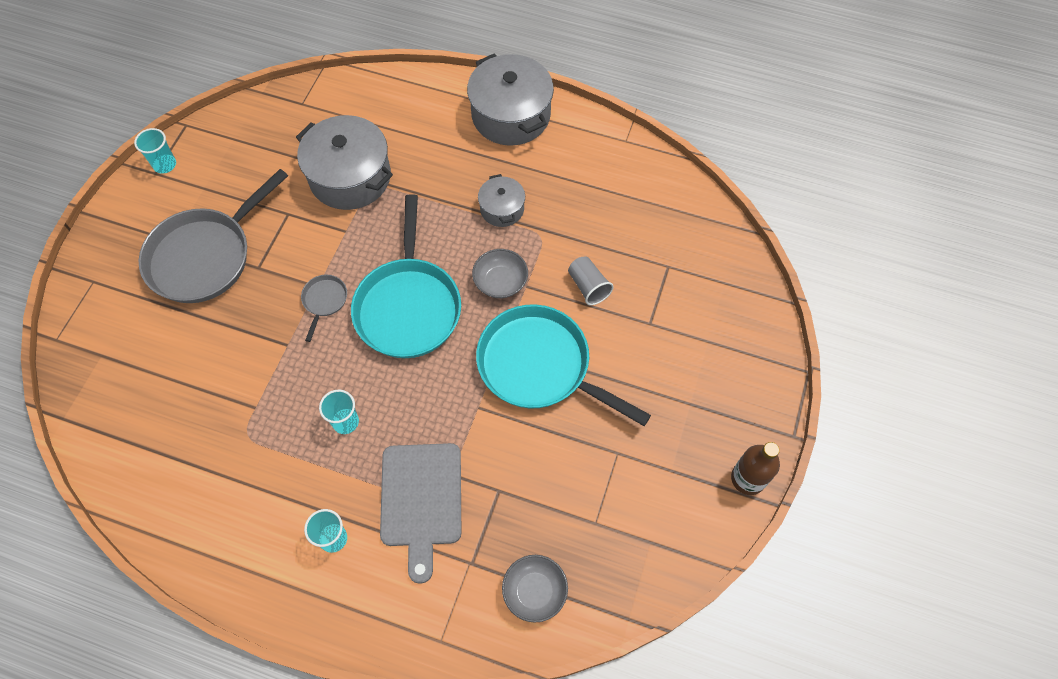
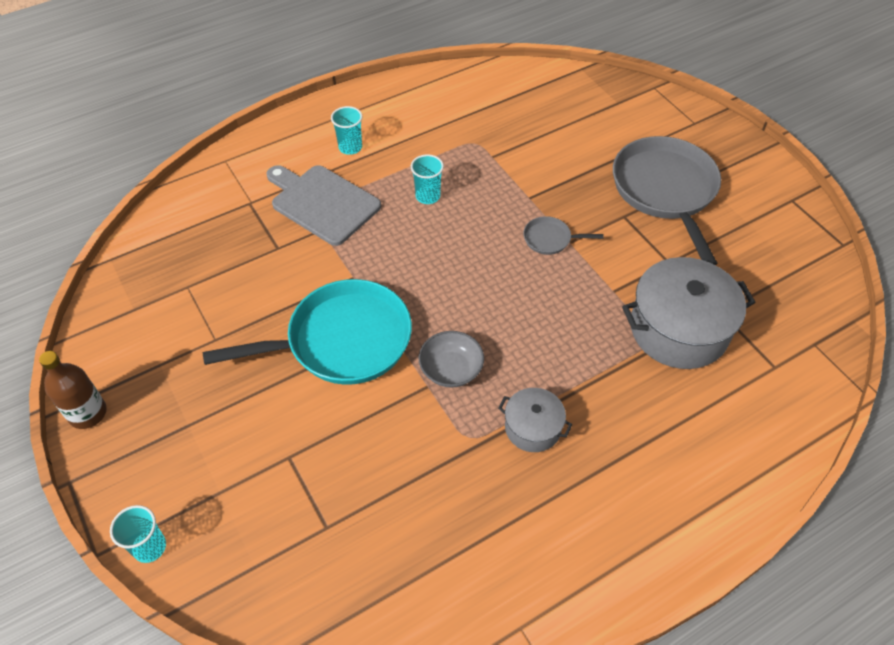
camera: 130 degrees right, 10 degrees down
(165, 165) = (798, 210): turquoise cup -> turquoise cup (149, 547)
(324, 301) = (550, 239): grey pan -> grey pan turned 135 degrees clockwise
(408, 306) = (491, 289): turquoise pan -> none
(511, 115) = (657, 528): grey pot -> none
(534, 591) = (191, 223): grey bowl -> none
(588, 286) = (377, 436): grey cup -> none

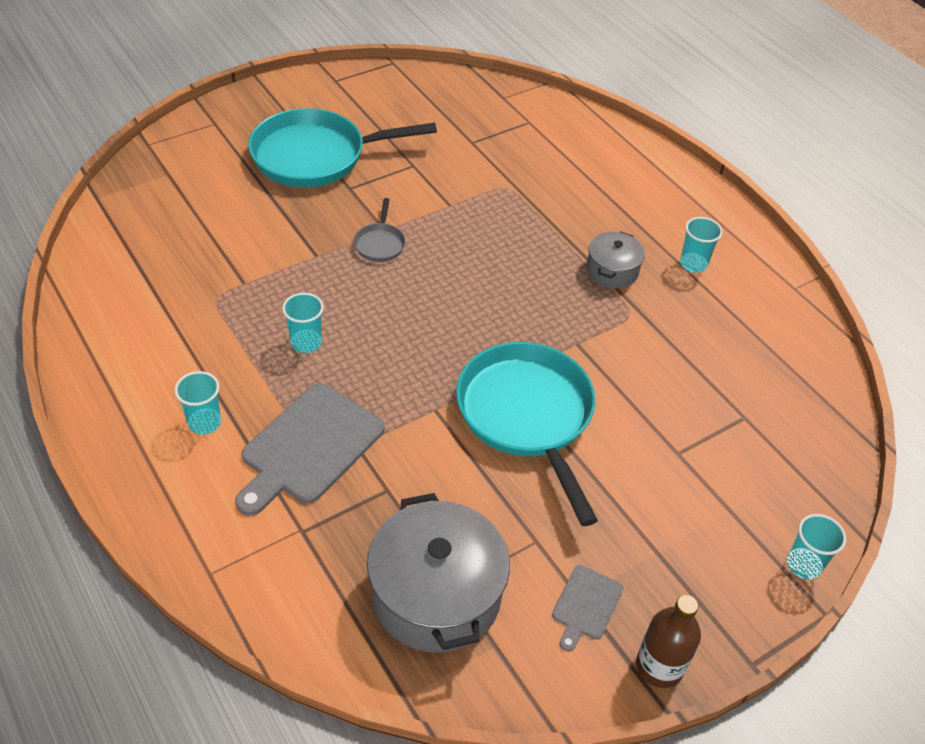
camera: 95 degrees left, 5 degrees down
(151, 368) = (585, 605): none -> grey cutting board
(451, 369) = (555, 325): grey bowl -> none
(551, 513) = (693, 264): none -> turquoise cup
(665, 191) = (315, 156): grey pan -> turquoise pan
(678, 329) = (493, 169): grey pot -> grey pot (436, 594)

